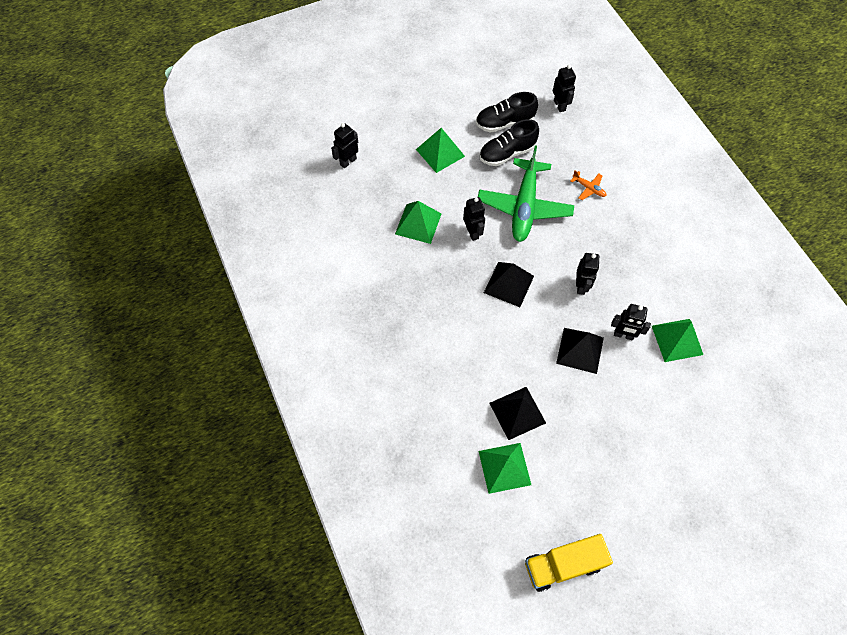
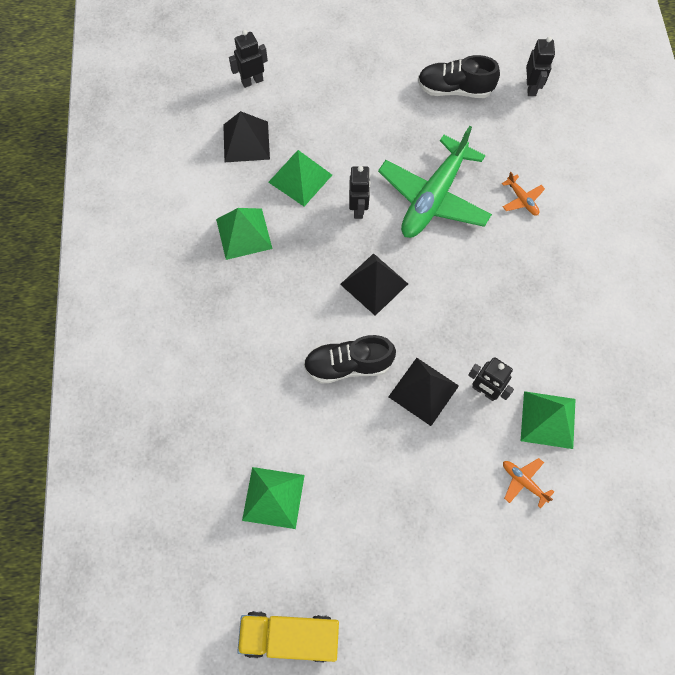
camera: 20 degrees right, 5 degrees up
(440, 152) = (362, 102): green pyramid -> green pyramid (244, 233)
(507, 153) = (441, 127): black shoe -> black shoe (348, 365)
(517, 412) = (316, 439): black pyramid -> black pyramid (246, 141)
(581, 286) = (459, 314): black robot -> none
(679, 390) = (523, 482): none -> orange plane

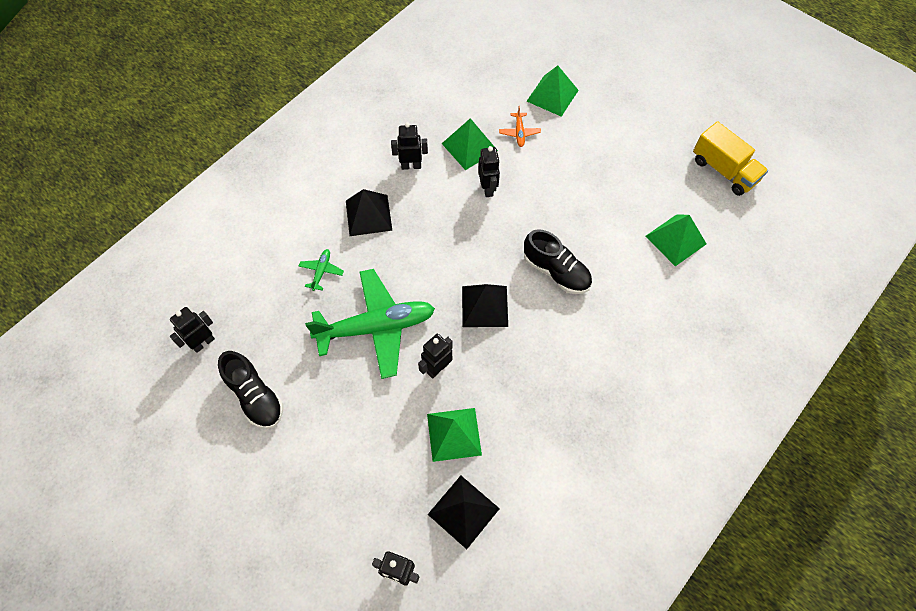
camera: 135 degrees left, 5 degrees down
(244, 233) = (541, 427): green pyramid -> green pyramid (552, 95)
(423, 391) = (524, 218): black pyramid -> black pyramid (368, 215)
(522, 199) = (321, 271): orange plane -> green plane
(571, 350) = (411, 166): none -> black robot

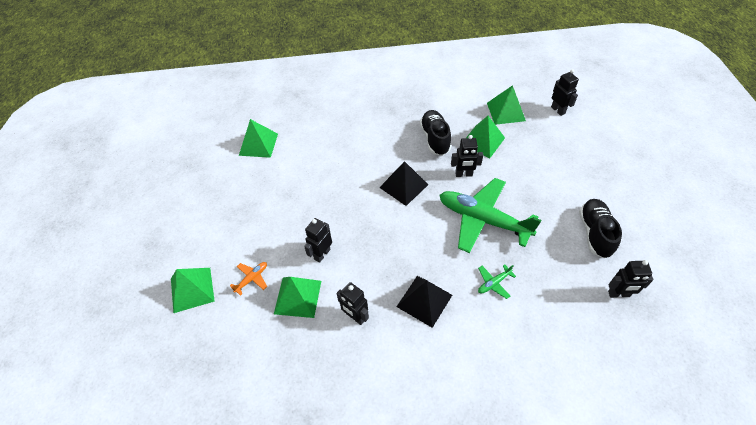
camera: 135 degrees left, 10 degrees down
(463, 511) = (506, 111): black pyramid -> green pyramid
(556, 271) = (342, 174): black shoe -> black shoe (435, 139)
(724, 170) = (179, 157): yellow truck -> none

